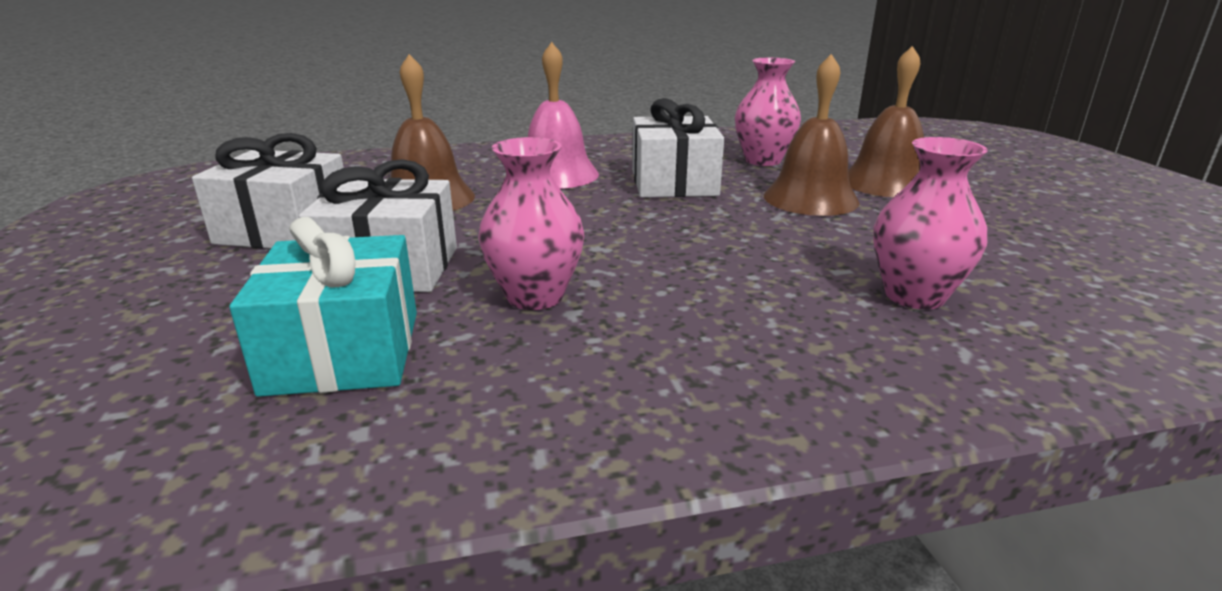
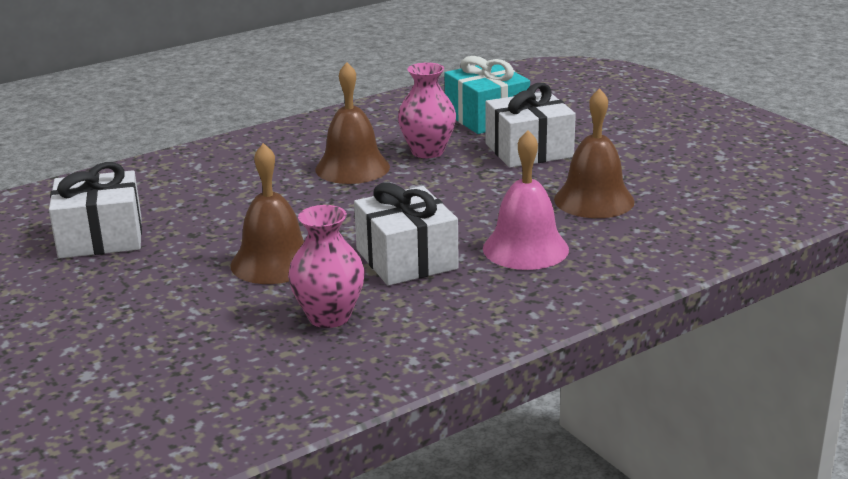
camera: 160 degrees right, 0 degrees up
(285, 230) = (641, 159): white gift -> white gift (101, 237)
(886, 182) = (197, 301): brown bell -> brown bell (352, 168)
(914, 296) = (212, 189): pink vase -> none

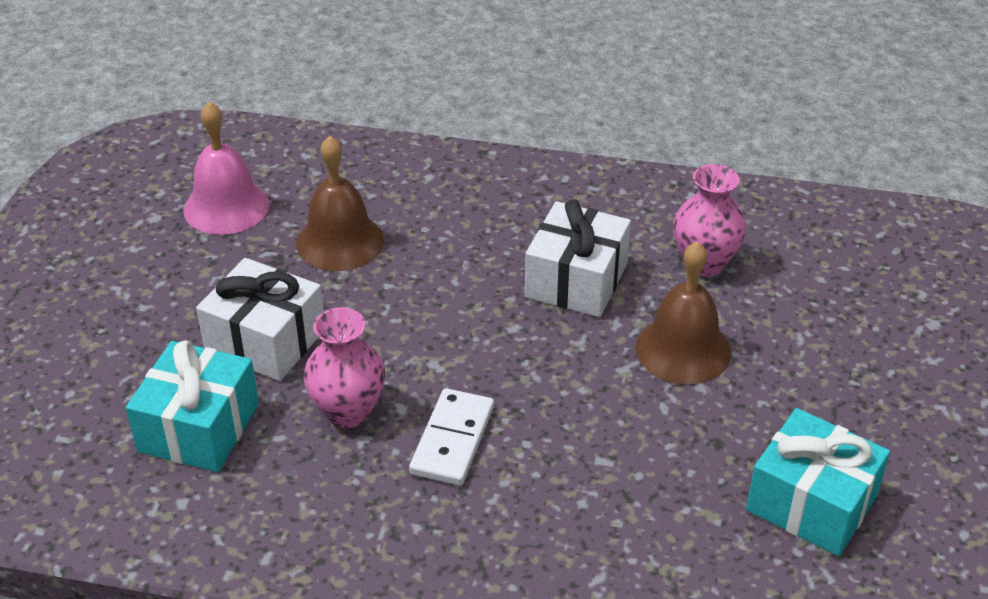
camera: 135 degrees left, 15 degrees up
(101, 237) = (811, 503): white gift -> turquoise gift
(352, 168) = (452, 440): brown bell -> white domino
(525, 248) = (476, 231): pink bell -> pink bell (226, 207)

